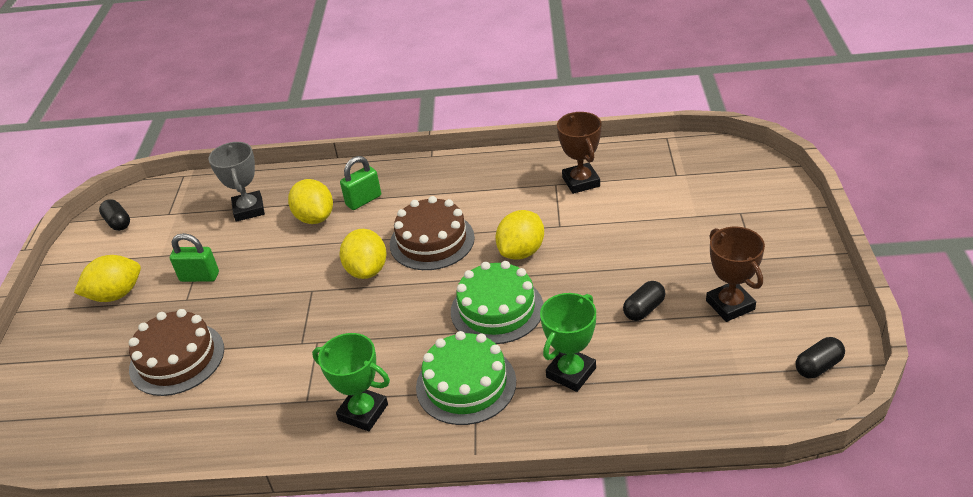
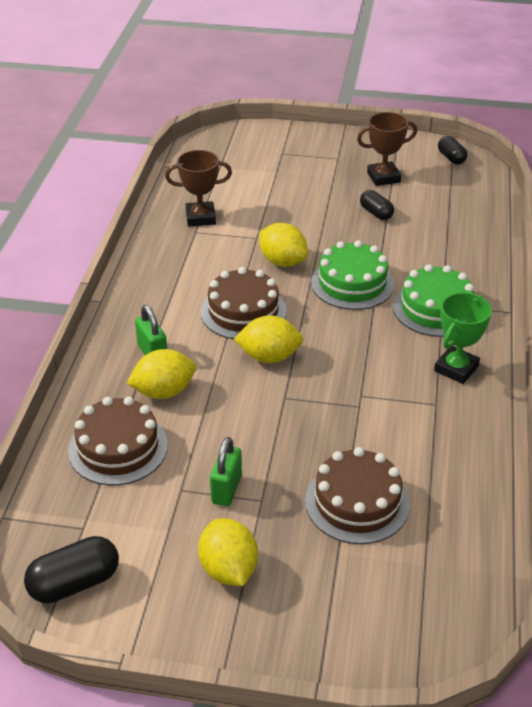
camera: 85 degrees left, 0 degrees up
(118, 222) = (74, 583): black capsule -> black capsule, size x1.56
(249, 209) = (118, 448): grey trophy -> brown cake
(571, 373) = (434, 256): green trophy -> none

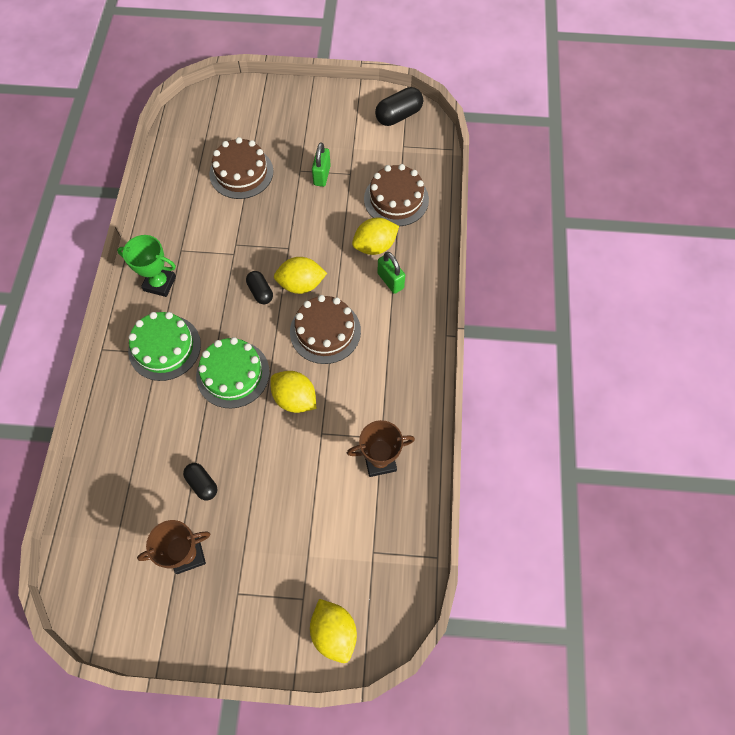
camera: 175 degrees right, 25 degrees up
(228, 569) = (315, 128): yellow lemon -> yellow lemon (334, 632)
(451, 158) = (103, 605): black capsule -> black capsule (260, 292)
(456, 368) = (160, 283): green trophy -> green trophy turned 75 degrees clockwise

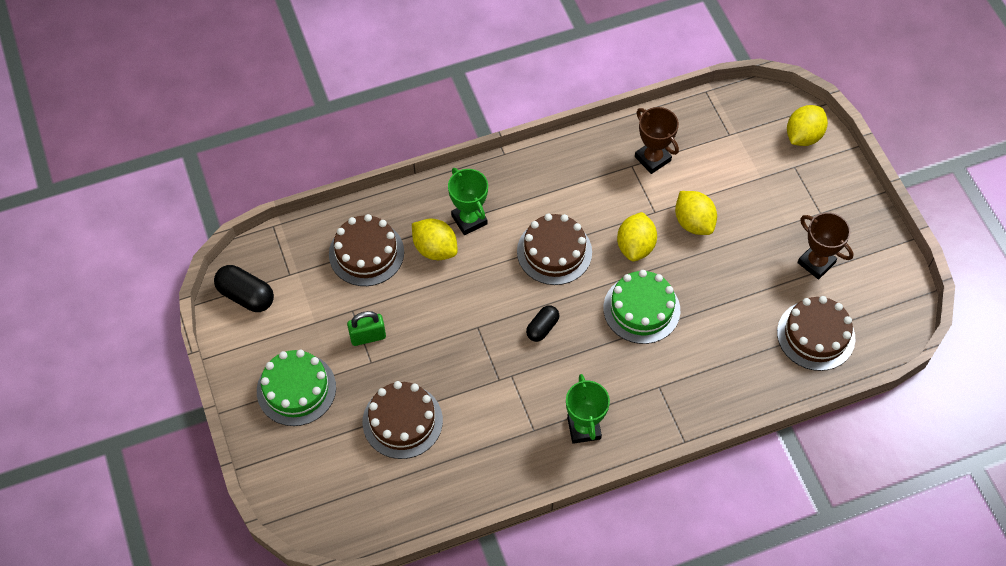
camera: 115 degrees left, 5 degrees down
(120, 509) = (816, 335): none -> brown cake
(164, 347) = (649, 383): green cake -> green cake (296, 389)
(202, 484) = (754, 282): black capsule -> none
(301, 284) = (514, 295): yellow lemon -> yellow lemon (693, 222)
(390, 281) = (469, 220): green padlock -> green trophy

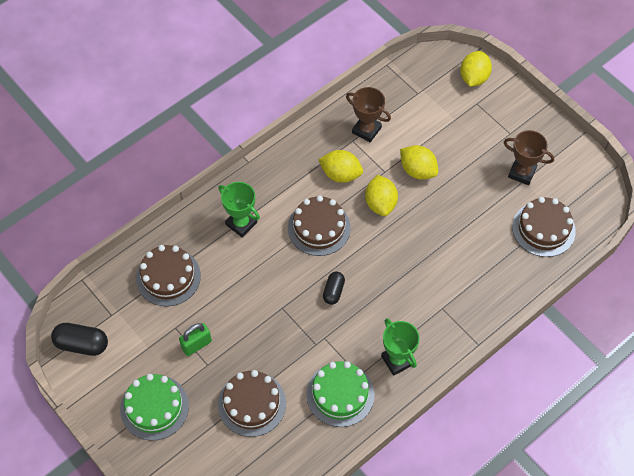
camera: 20 degrees left, 0 degrees up
(435, 249) = (223, 256): yellow lemon -> yellow lemon (340, 174)
(641, 309) = (404, 251): green cake -> green cake (340, 394)

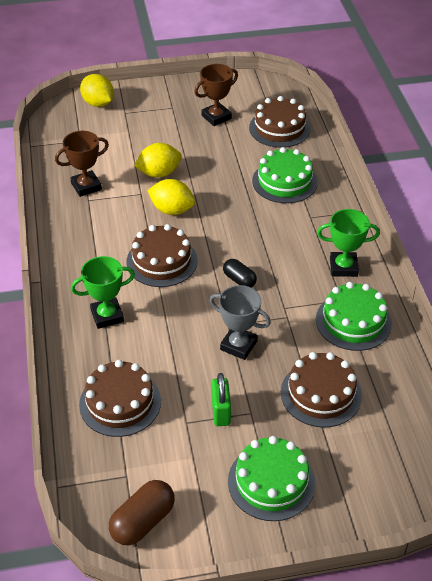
camera: 60 degrees left, 15 degrees down
(82, 344) = (142, 521): black capsule -> brown capsule
(265, 325) = (238, 345): none -> grey trophy
(340, 174) = (117, 222): yellow lemon -> none
(473, 267) = (284, 181): none -> green cake

